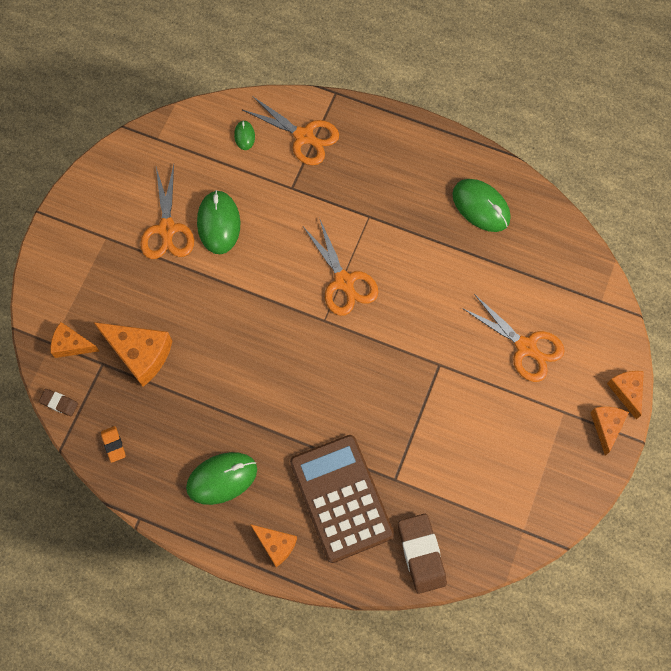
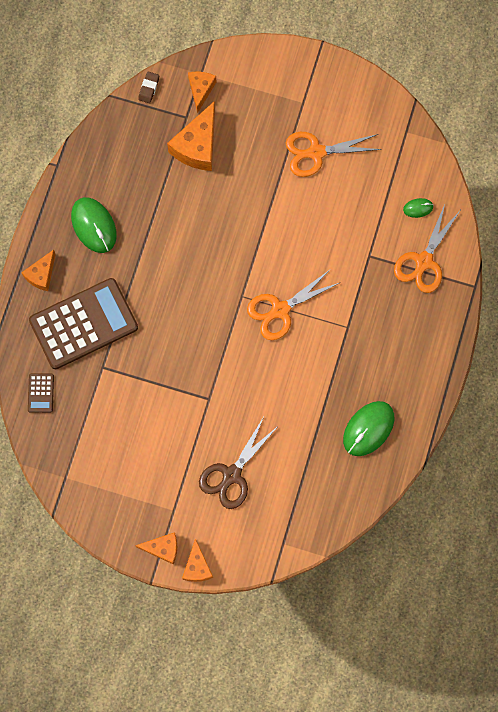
camera: 85 degrees right, 5 degrees up
(113, 445) = (116, 136): orange eraser -> none
(219, 223) = (326, 196): green mouse -> none
(421, 554) = (41, 393): brown eraser -> brown calculator
(525, 347) = (232, 475): orange scissors -> brown scissors
(626, 391) = (197, 567): orange cheese -> orange cheese turned 105 degrees clockwise

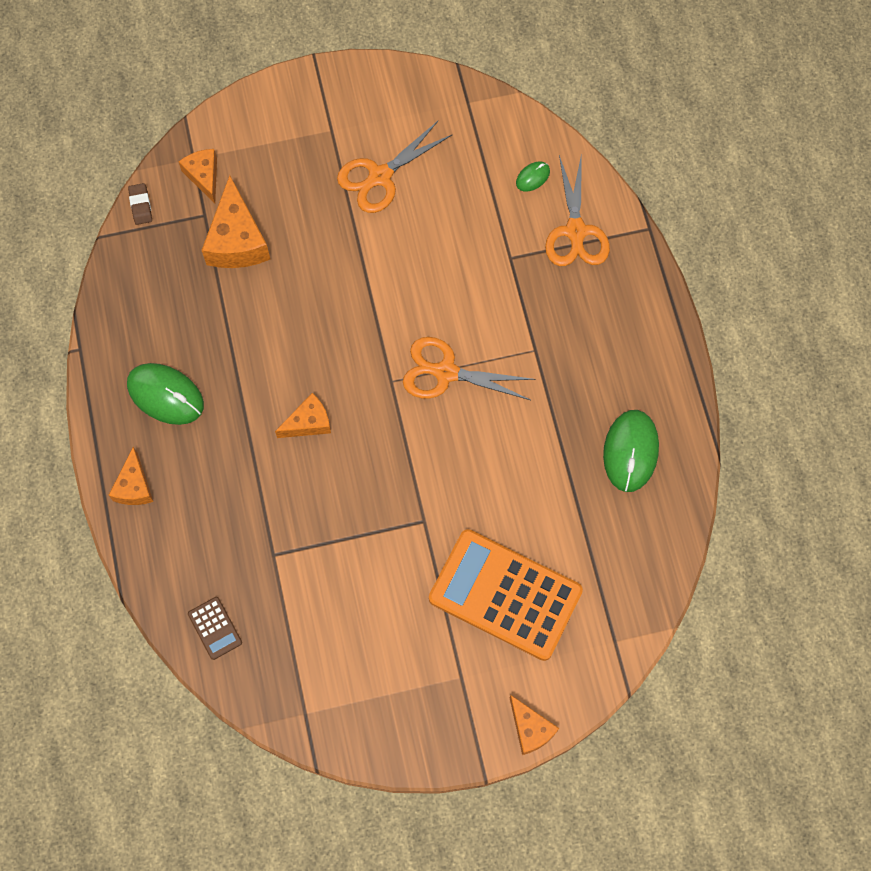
camera: 30 degrees left, 5 degrees down
(83, 324) = (220, 516): brown calculator -> none
(162, 548) = (476, 731): orange cheese -> orange cheese (308, 423)
(232, 475) = (505, 595): brown scissors -> orange calculator
(280, 310) = (446, 372): orange scissors -> orange scissors turned 75 degrees clockwise

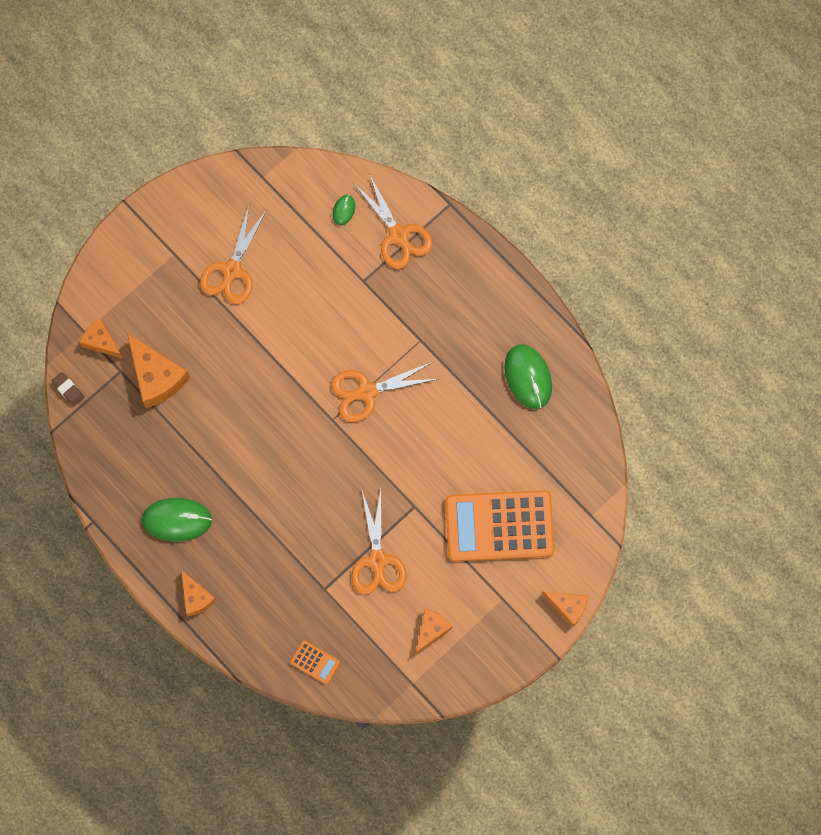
camera: 30 degrees left, 5 degrees up
(215, 628) = (315, 662): brown calculator -> orange calculator
(308, 423) = (292, 482): orange cheese -> orange cheese (431, 630)
(349, 556) = (377, 560): none -> orange scissors

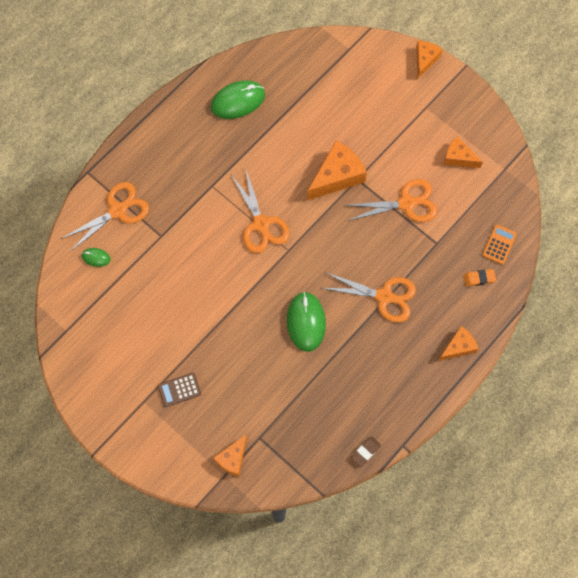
camera: 95 degrees left, 5 degrees down
(68, 390) = (281, 483): brown eraser -> brown eraser (365, 451)
(156, 377) = (262, 404): orange cheese -> orange cheese (337, 176)
(177, 520) = (392, 371): green mouse -> green mouse (306, 322)
(182, 291) = (179, 390): none -> brown calculator
(232, 270) = (157, 348): orange scissors -> orange scissors (384, 296)
(275, 632) = (479, 278): none -> orange eraser
(499, 526) = (366, 113): orange calculator -> none

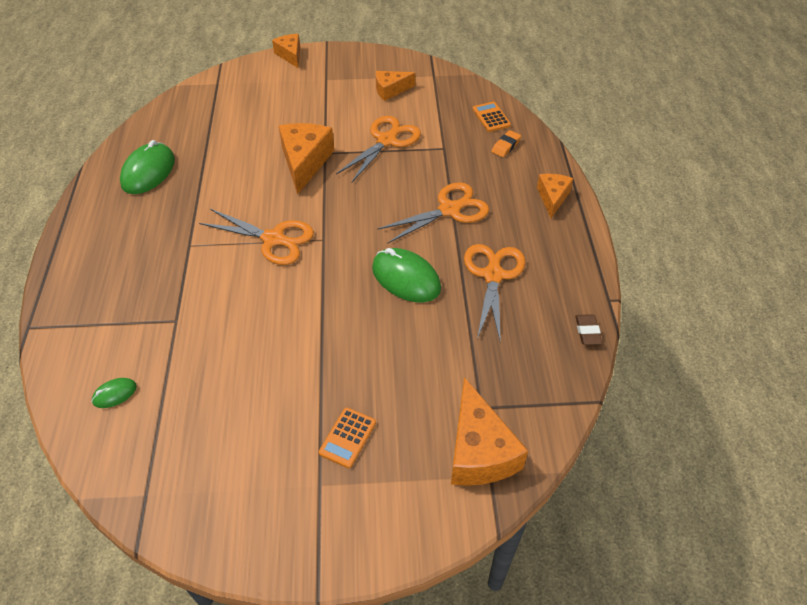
camera: 45 degrees left, 20 degrees down
(117, 211) = (100, 335): orange scissors -> orange scissors (493, 275)
(179, 390) = (347, 437): brown calculator -> orange calculator
(232, 458) = (478, 451): orange cheese -> orange cheese, size x1.66

